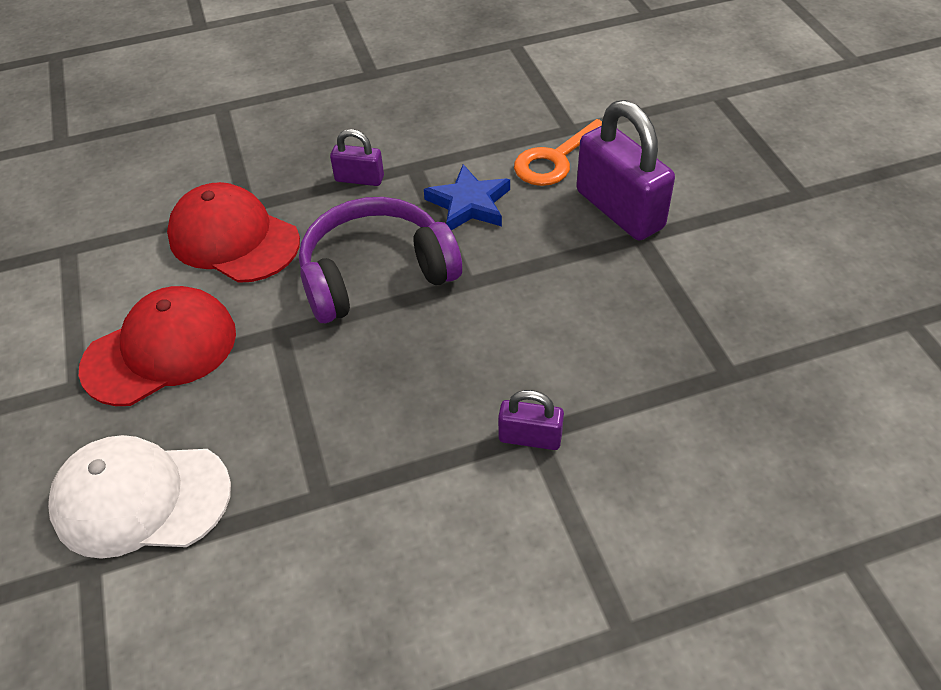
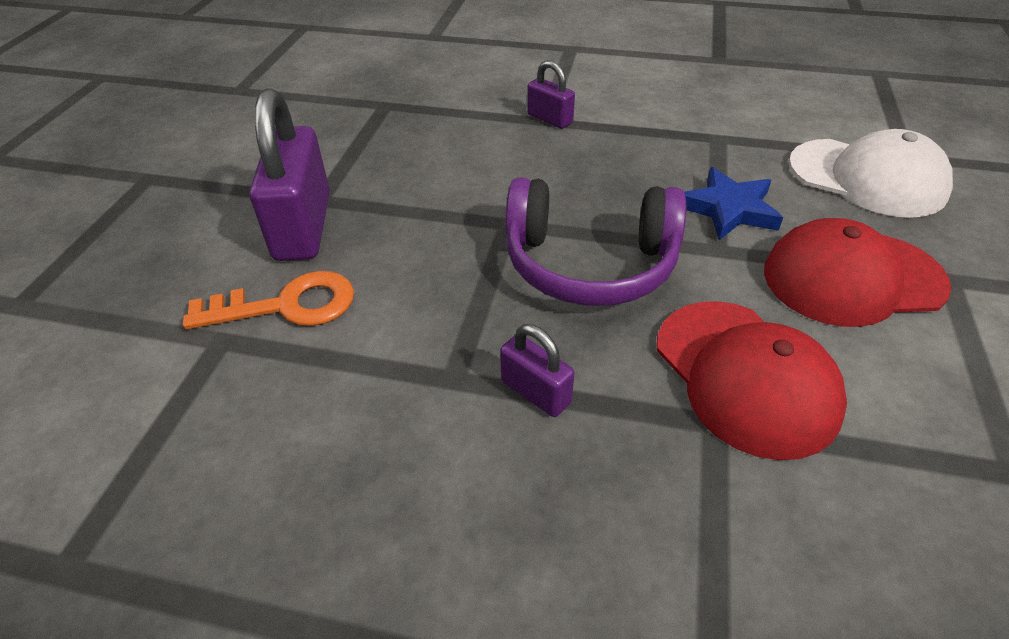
camera: 150 degrees left, 5 degrees down
(469, 204) = (434, 296): blue star -> blue star (729, 209)

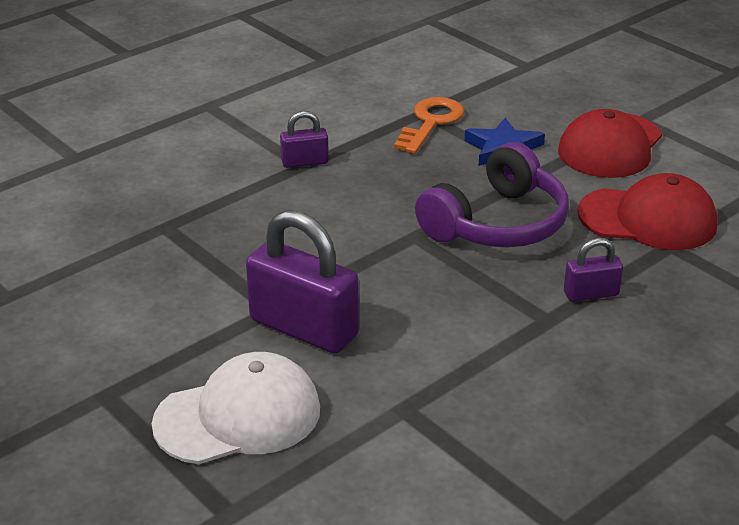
camera: 55 degrees left, 10 degrees down
(287, 305) = (398, 365): orange key -> orange key (431, 123)
(867, 178) = (531, 90): white cap -> white cap (238, 416)

